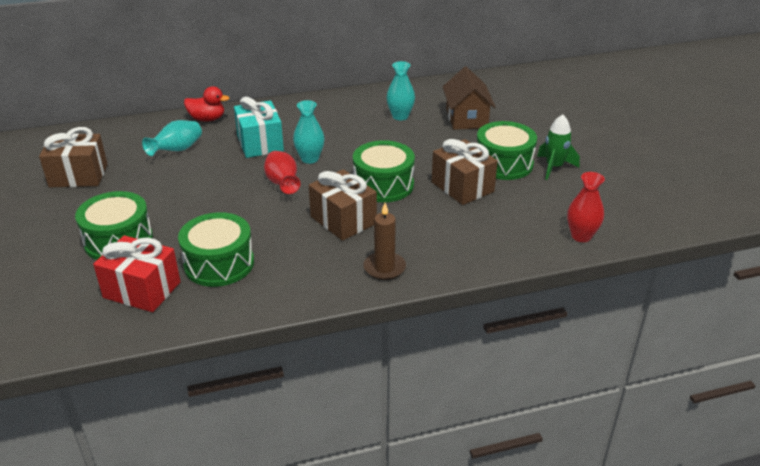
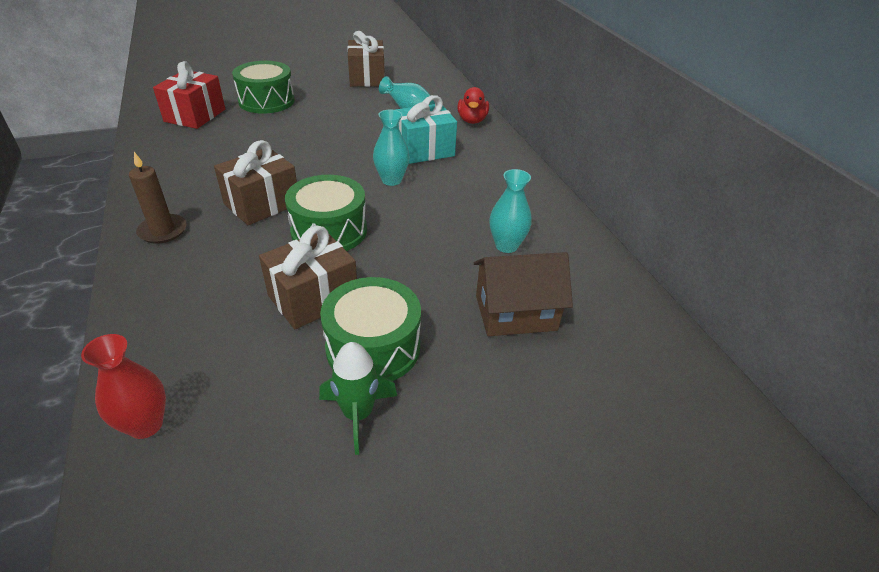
camera: 85 degrees right, 5 degrees up
(219, 264) = (215, 143): green drum -> none
(283, 184) = (341, 166): red vase -> none

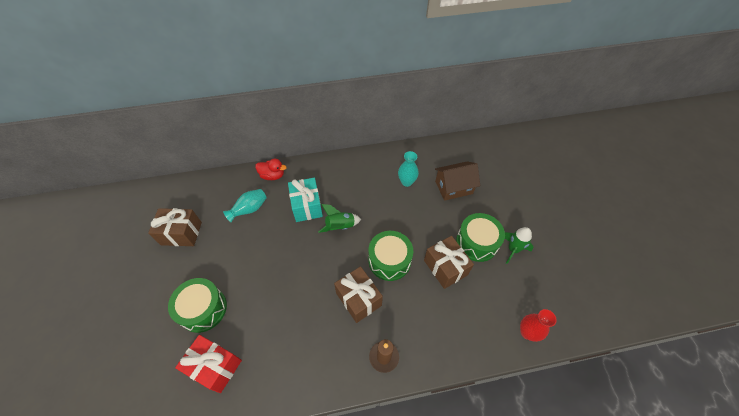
camera: 80 degrees left, 15 degrees up
(391, 180) = (340, 226): turquoise vase -> green rocket
(515, 313) = (453, 187): brown house -> brown house turned 75 degrees clockwise

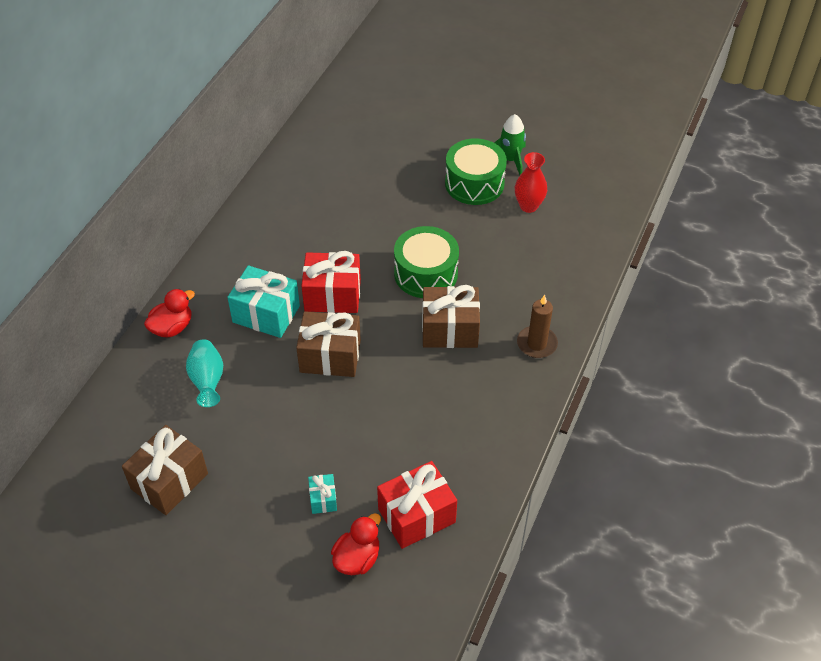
camera: 55 degrees left, 5 degrees down
(171, 352) = (357, 558): none -> red duck
(203, 309) = (323, 499): green drum -> turquoise gift
(340, 226) = (332, 295): green rocket -> red gift
(406, 182) = (330, 193): turquoise vase -> none
(445, 267) = (480, 229): brown gift -> brown gift (330, 356)
(453, 187) = (383, 156): brown house -> none
(527, 332) = (606, 210): red vase -> red vase (528, 206)

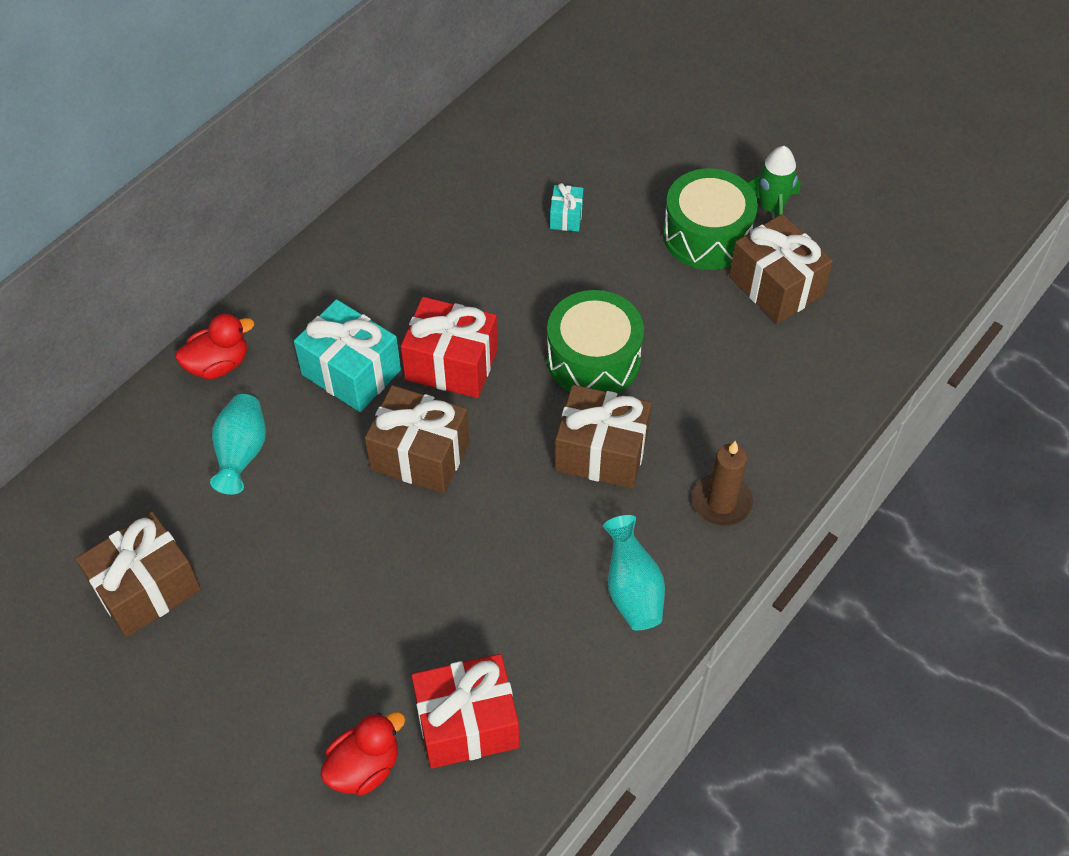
camera: 15 degrees right, 5 degrees up
(323, 499) = (345, 666): turquoise gift -> turquoise gift (566, 217)
(497, 409) = (632, 589): none -> turquoise vase
(528, 206) = (775, 286): red vase -> brown gift

